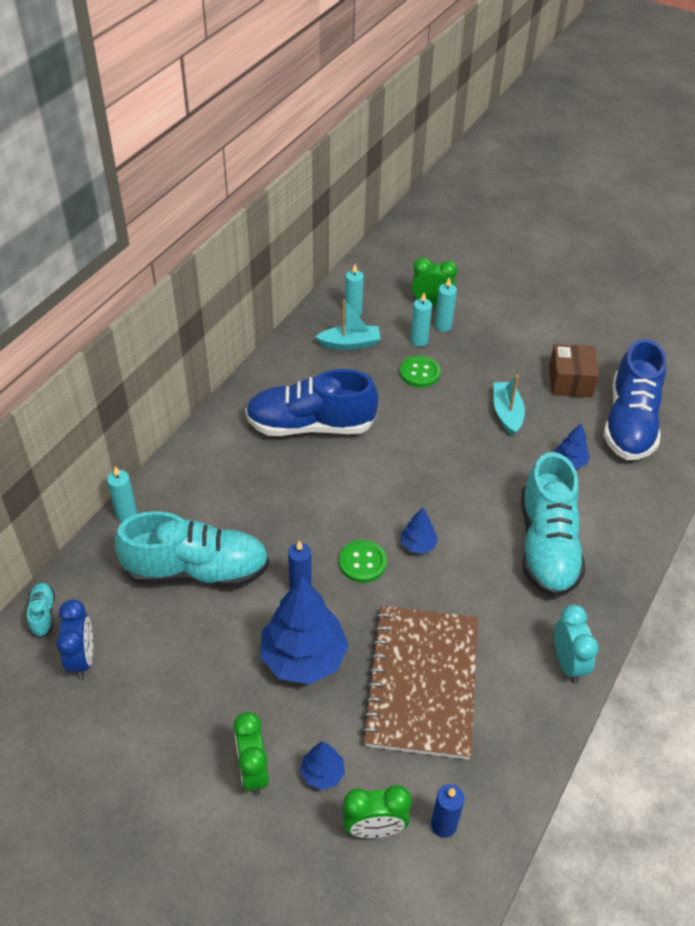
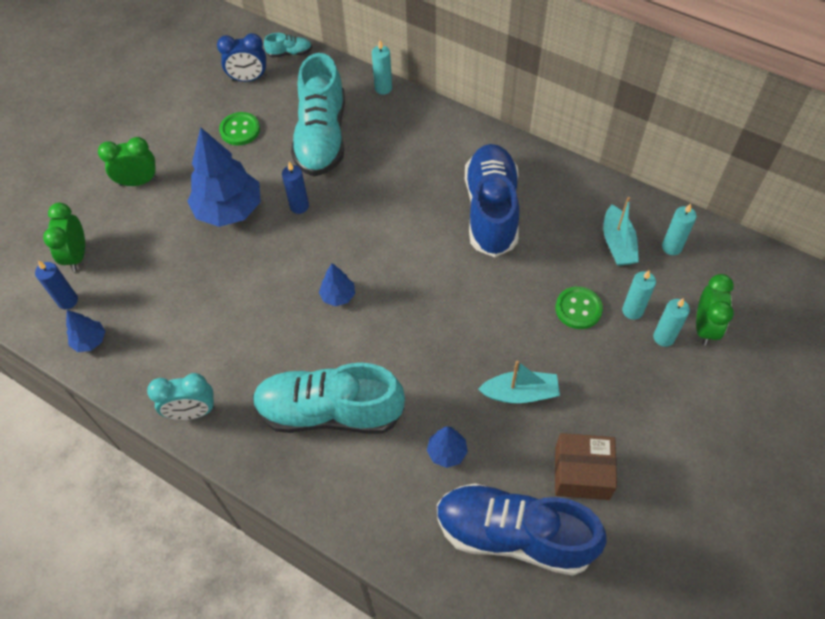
camera: 95 degrees right, 10 degrees up
(322, 773) = (127, 223): blue tree -> blue tree (90, 341)
(362, 562) = (321, 251): green button -> green button (240, 130)
(422, 683) = (192, 292): brown notebook -> none

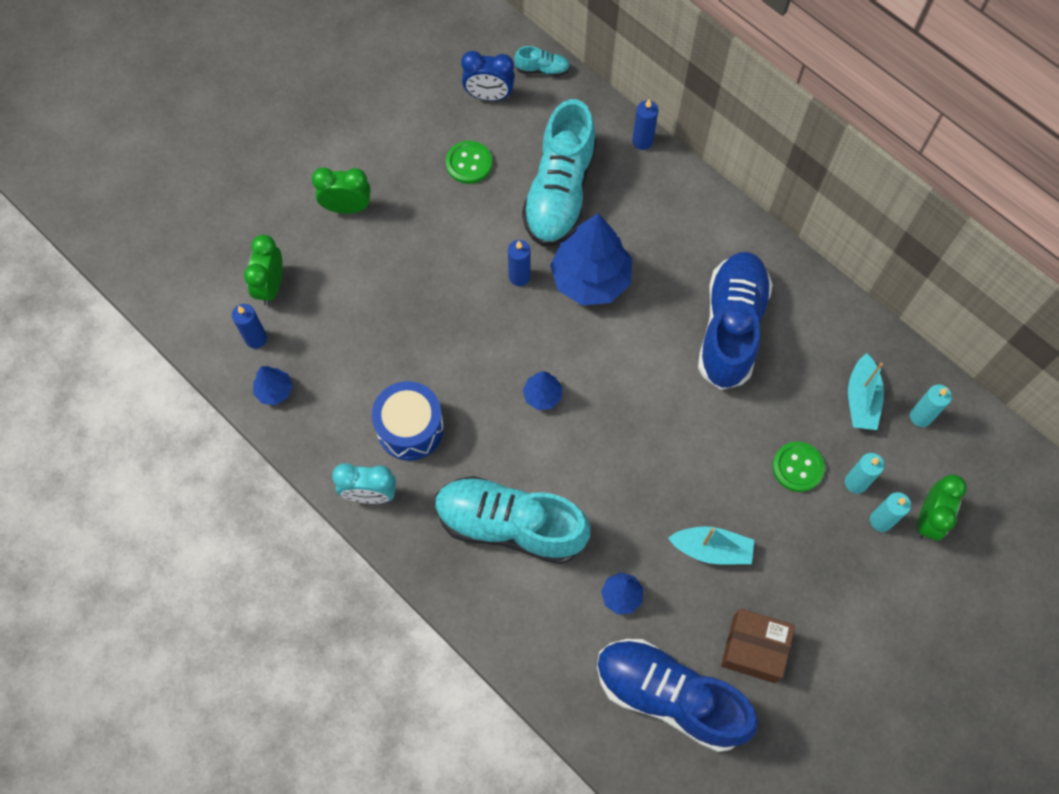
camera: 10 degrees right, 10 degrees up
(222, 347) = (410, 428): none -> blue drum
(229, 210) = (442, 265): blue tree -> blue tree (590, 279)
(383, 88) = (642, 141): turquoise candle -> blue candle

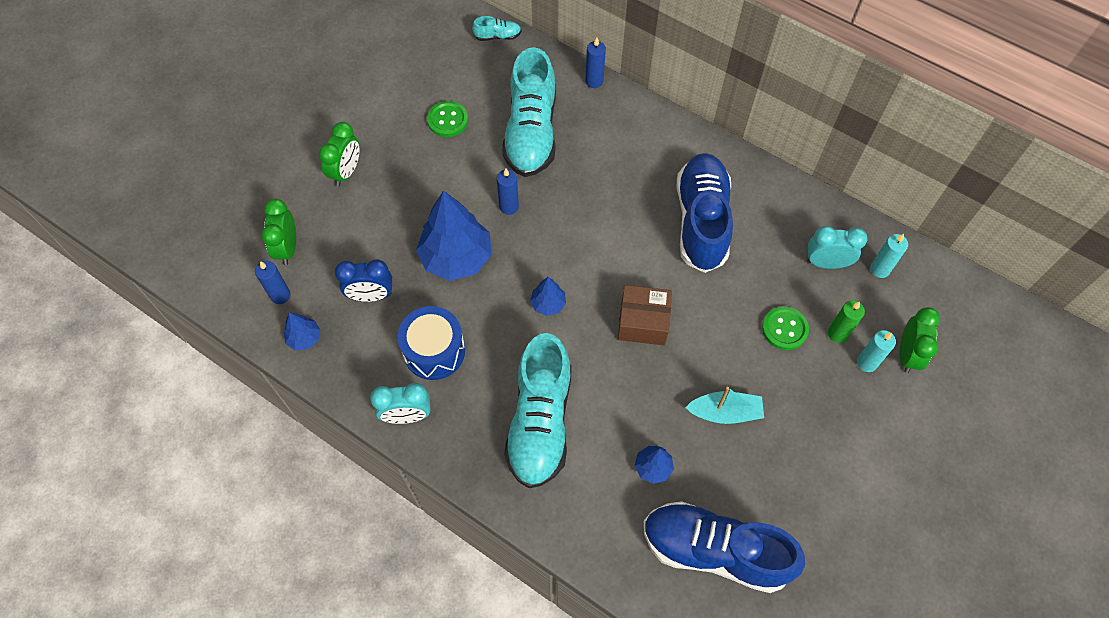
camera: 10 degrees left, 5 degrees down
(347, 207) = (346, 172): green clock -> green clock turned 120 degrees clockwise
(489, 95) = (455, 63): blue clock -> blue clock (371, 295)
(510, 525) = (540, 422): turquoise shoe -> turquoise shoe turned 90 degrees counterclockwise
(590, 279) = (571, 199): blue tree -> blue tree (456, 257)
(754, 649) = (781, 494): brown box -> brown box (643, 322)
(855, 482) = (837, 334): turquoise candle -> green candle
(861, 399) = (826, 263): turquoise boat -> turquoise clock

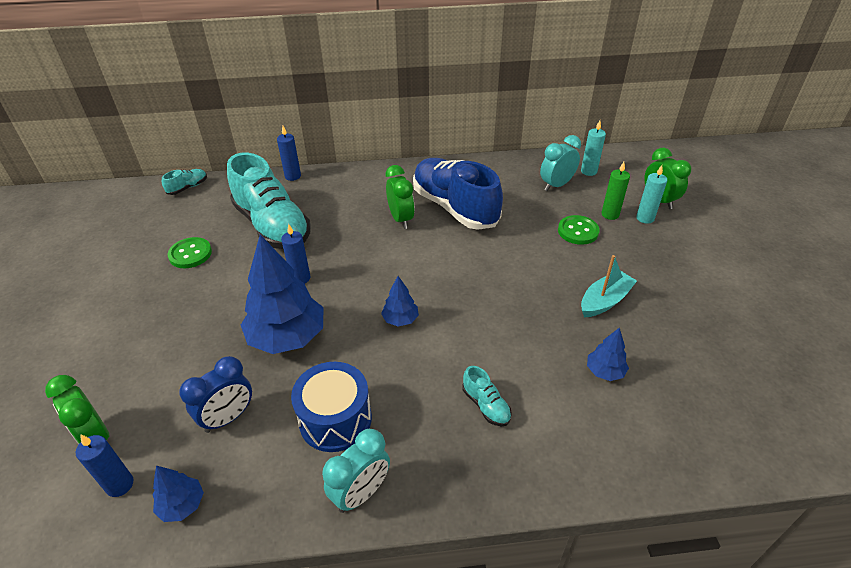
camera: 40 degrees left, 20 degrees down
(346, 172) = (116, 339): green clock -> green clock (401, 219)
(540, 422) = (486, 405): turquoise shoe -> turquoise shoe, size x0.41
(643, 322) = (484, 285): brown box -> none
(715, 551) = (714, 393): blue shoe -> none

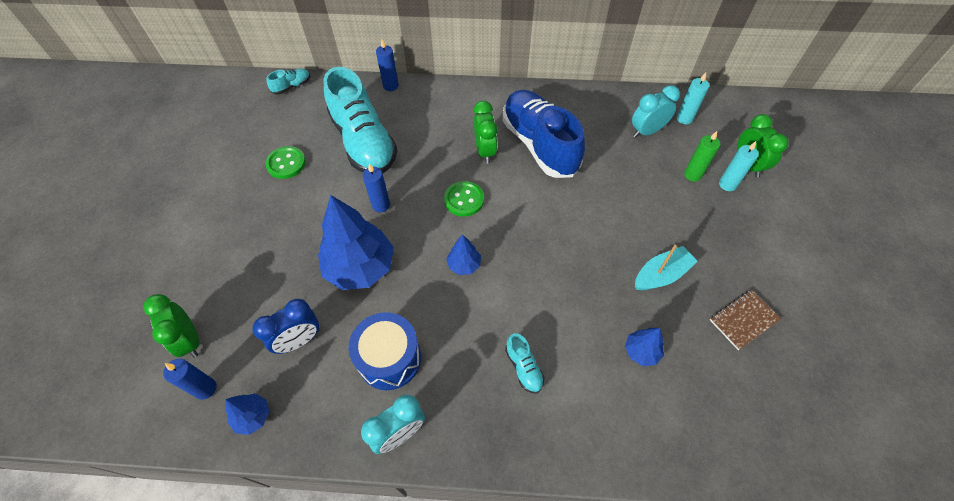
camera: 10 degrees right, 15 degrees up
(578, 231) = (655, 190): green button -> green button (464, 200)
(697, 328) = (743, 320): none -> brown notebook

